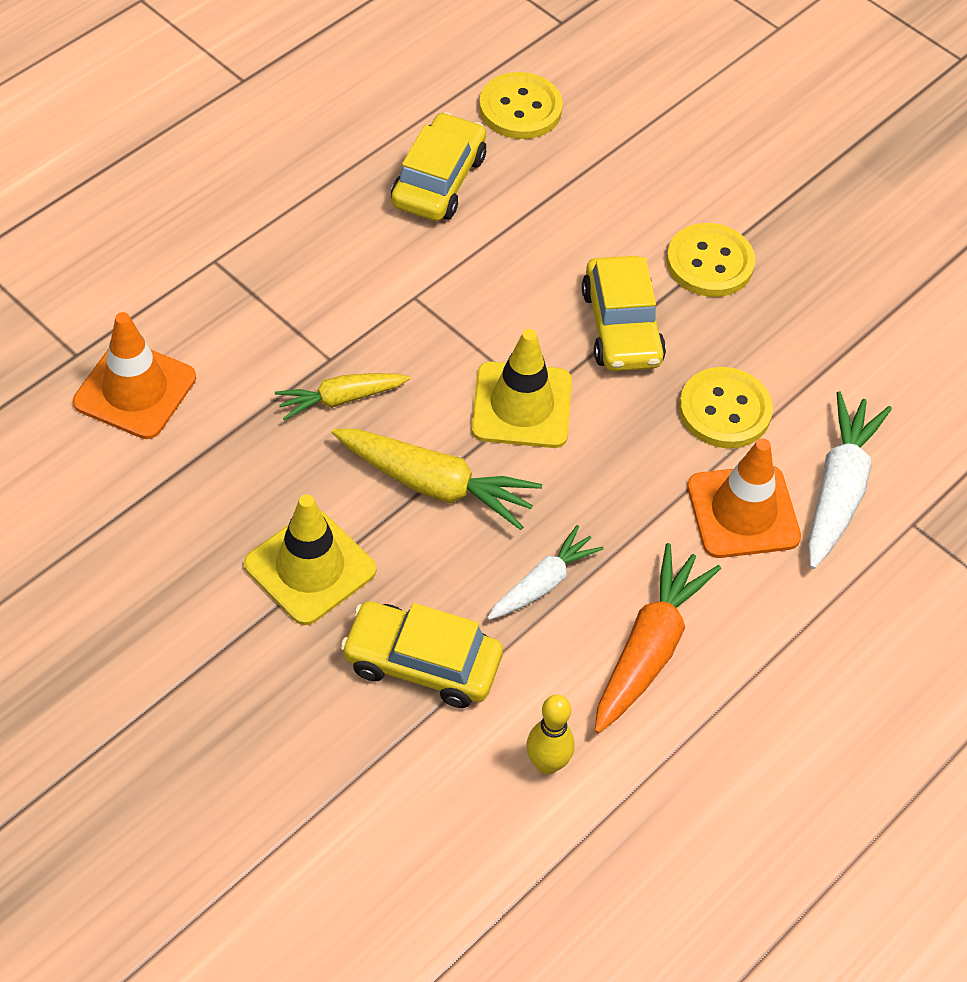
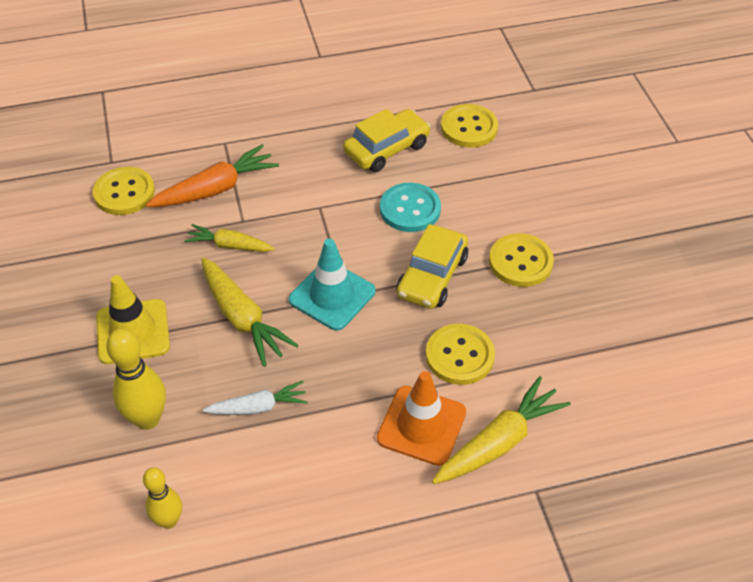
camera: 35 degrees right, 5 degrees down
(135, 390) = (124, 193): orange traffic cone -> yellow button
(422, 663) = (147, 419): yellow car -> yellow bowling pin
(521, 405) = (332, 295): yellow traffic cone -> turquoise traffic cone
(530, 251) = (410, 209): none -> turquoise button
(649, 648) = (291, 481): orange carrot -> orange carrot (216, 189)
(839, 489) = (499, 442): white carrot -> yellow carrot

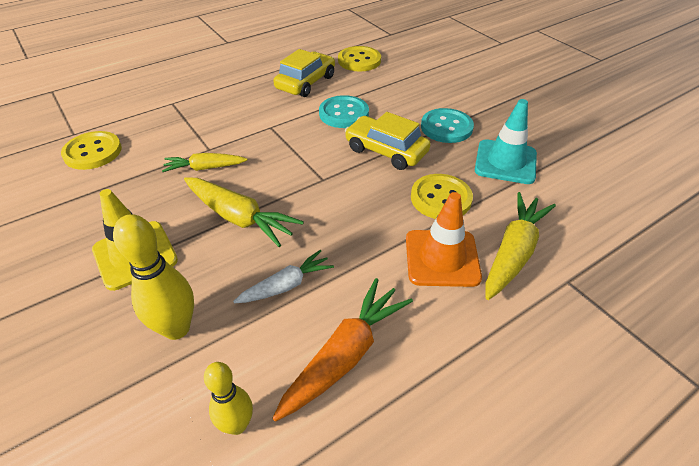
camera: 20 degrees left, 5 degrees down
(216, 189) = (177, 133): orange carrot -> orange carrot (345, 355)
(332, 295) = (311, 182): turquoise traffic cone -> turquoise traffic cone (505, 162)
(432, 276) = (386, 151): yellow car -> yellow car turned 120 degrees clockwise
(520, 262) = (446, 127): yellow button -> turquoise button

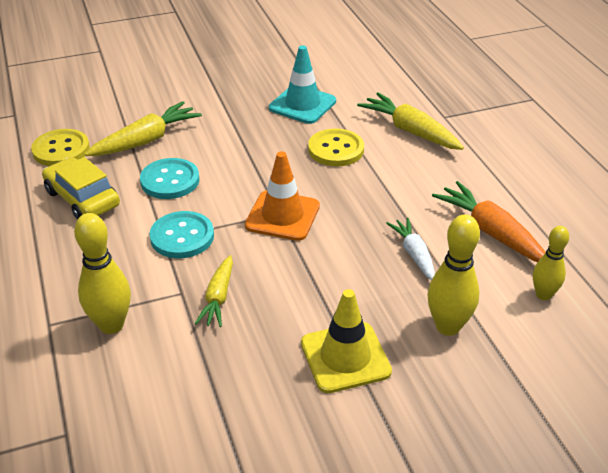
camera: 75 degrees left, 5 degrees down
(93, 152) = (128, 407): yellow button -> none
(172, 126) = (111, 325): none -> yellow bowling pin
(239, 218) = (315, 276): yellow carrot -> yellow carrot (146, 140)
(386, 151) = (253, 165): yellow car -> none
(442, 258) = (406, 165): orange traffic cone -> orange traffic cone (282, 216)
(446, 127) = (234, 122): turquoise button -> turquoise button (182, 237)

